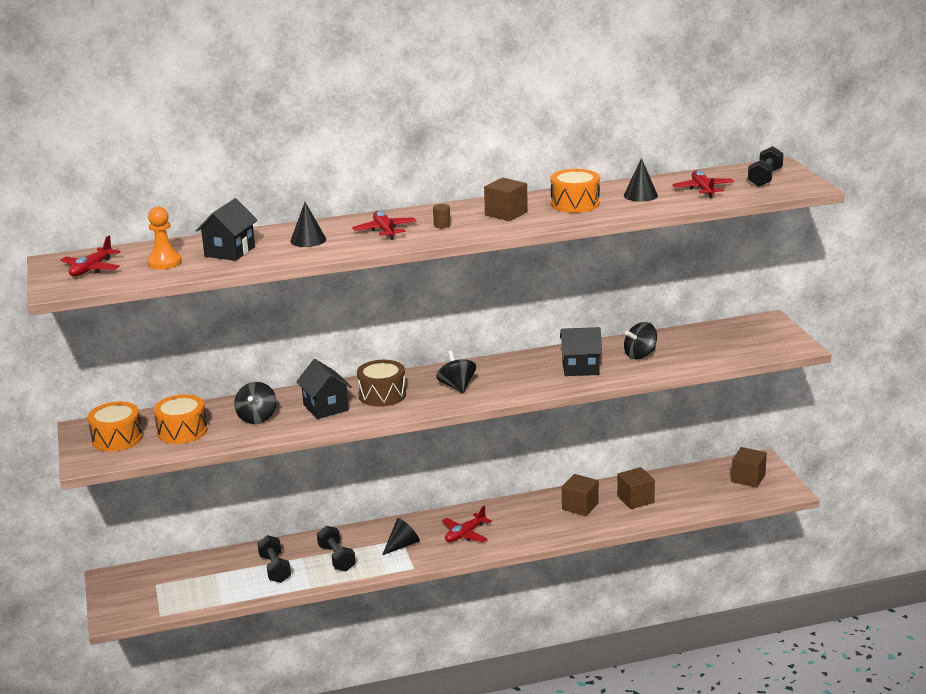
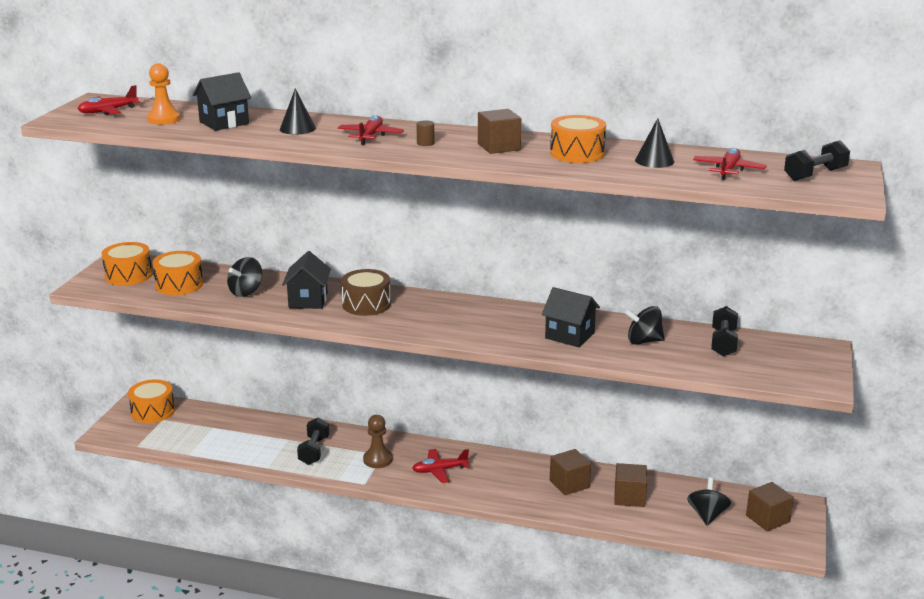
camera: 30 degrees right, 0 degrees up
(136, 581) = (153, 411): none -> orange drum
(275, 569) = (258, 441): black dumbbell -> black dumbbell (723, 343)
(402, 545) = (378, 460): black cone -> brown pawn
(457, 386) = (437, 317): black spinning top -> black spinning top (707, 515)

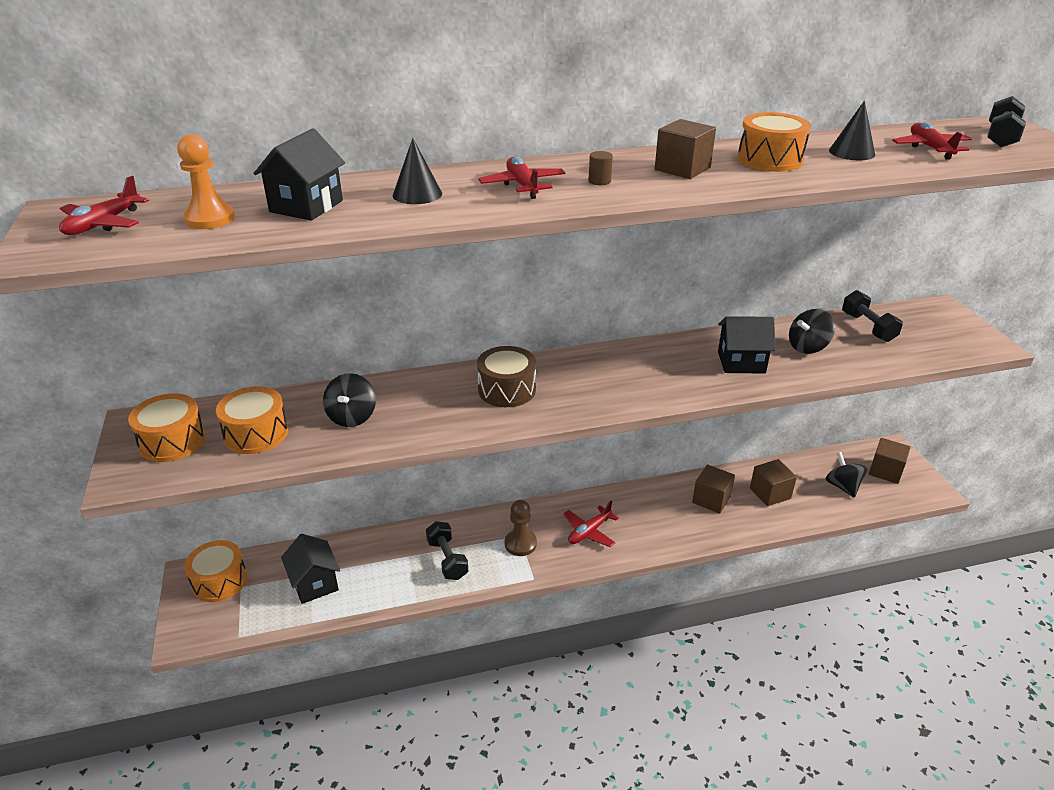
camera: 30 degrees left, 10 degrees up
(308, 300) = (437, 405): black house -> black house (315, 583)

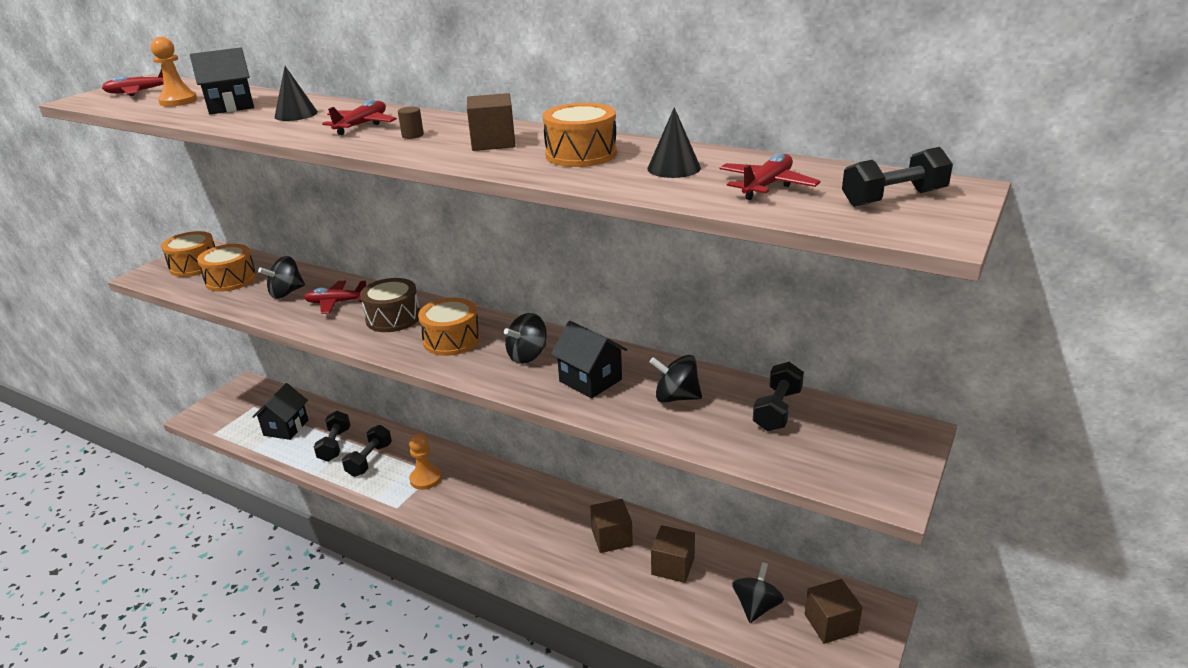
camera: 45 degrees right, 5 degrees down
(220, 581) = (250, 397): orange drum -> orange drum (452, 340)
(393, 568) = (335, 445): none -> black dumbbell
(520, 544) = (425, 479): brown pawn -> orange pawn
(589, 532) = (481, 501): red plane -> red plane (336, 302)
(669, 367) = (527, 355): none -> black spinning top

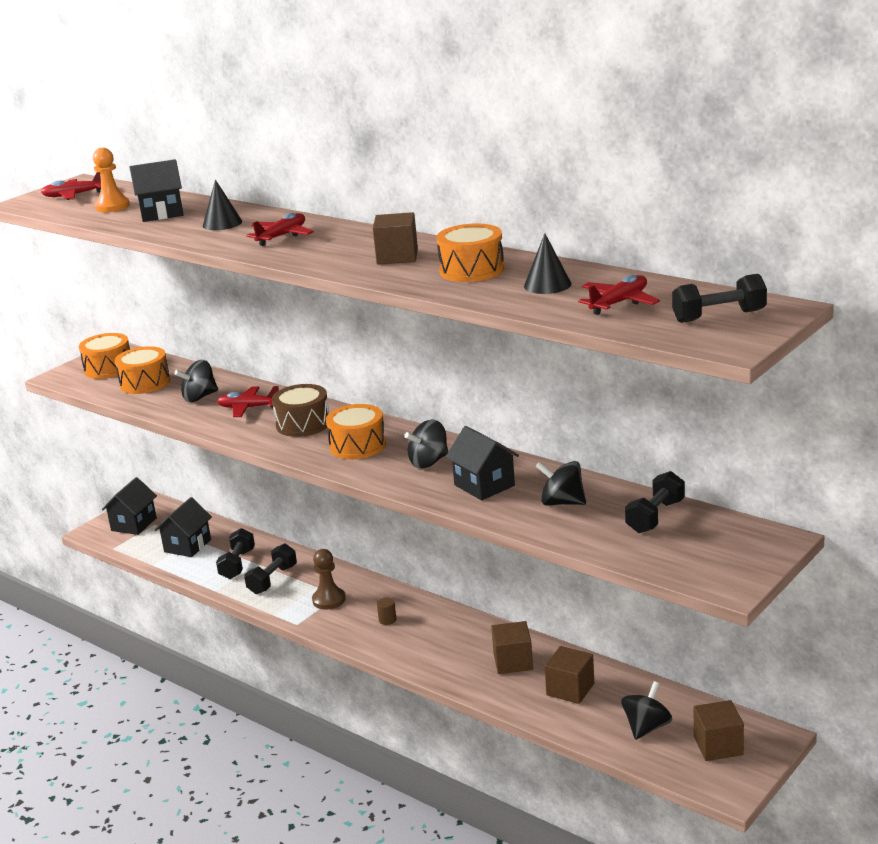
camera: 10 degrees right, 5 degrees down
(234, 408) = (134, 524): none -> black house
(412, 135) = (326, 248): brown cylinder -> brown cylinder (387, 620)
(425, 479) = (329, 600): orange pawn -> brown pawn

